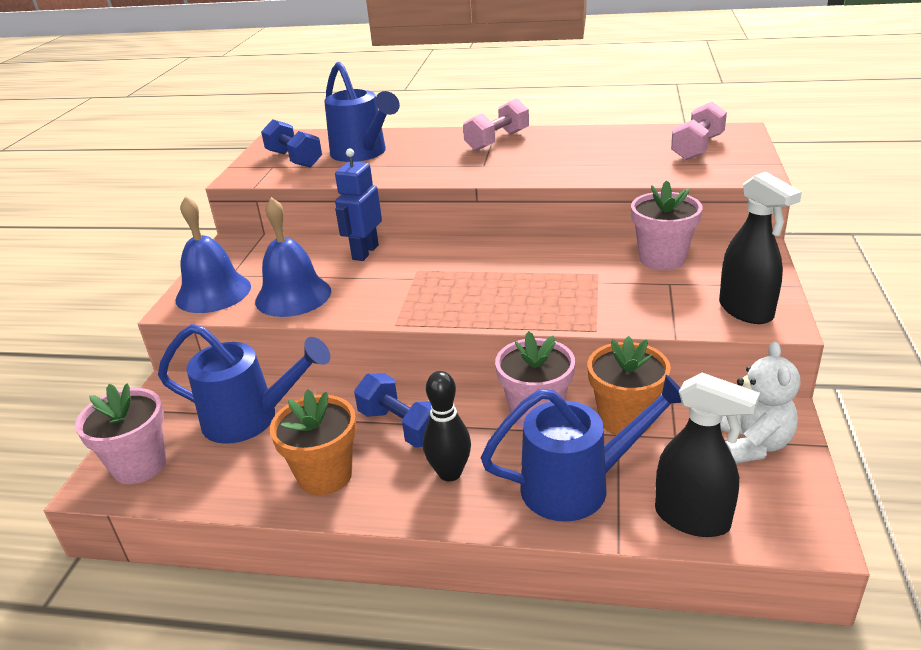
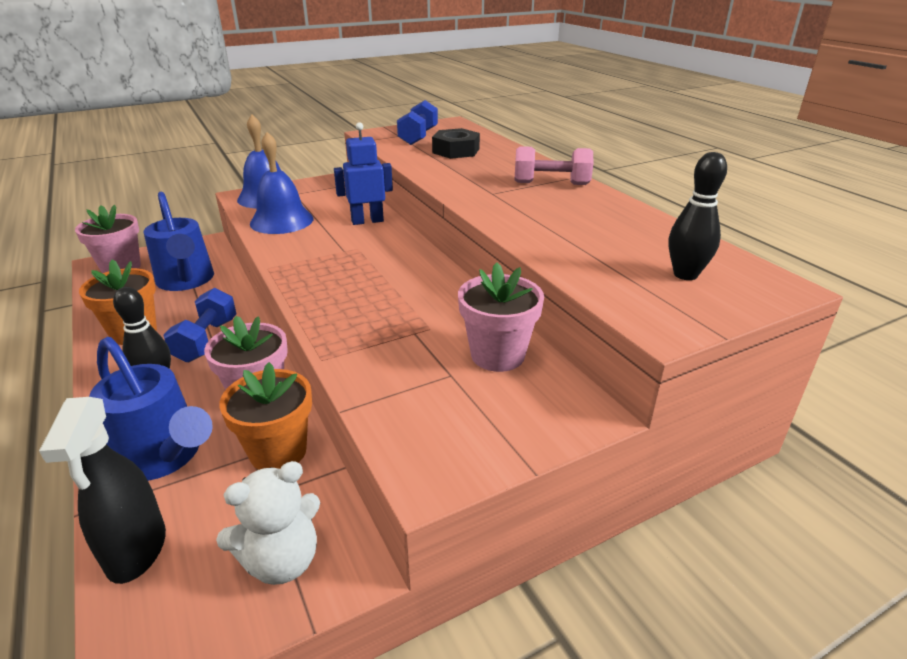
camera: 50 degrees right, 0 degrees up
(362, 153) = (456, 151): blue watering can -> black nut
(697, 148) = (685, 274): pink dumbbell -> black bowling pin
(746, 310) = (435, 444): black spray bottle -> none

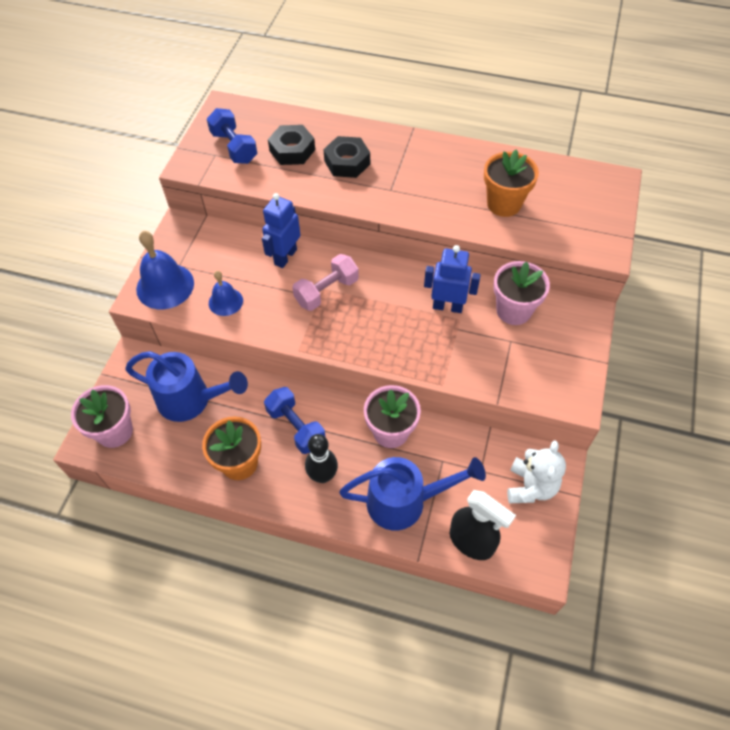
camera: 45 degrees left, 25 degrees up
(278, 452) = (451, 448): orange flower pot -> orange flower pot (504, 204)
(282, 221) = (225, 301): blue bell -> blue bell, size x0.59
(435, 313) = (447, 306): none -> blue robot
(485, 169) = (347, 162): none -> black nut
(551, 183) = (409, 153): pink dumbbell -> pink dumbbell (326, 291)
(685, 274) = (573, 200): black bowling pin -> none

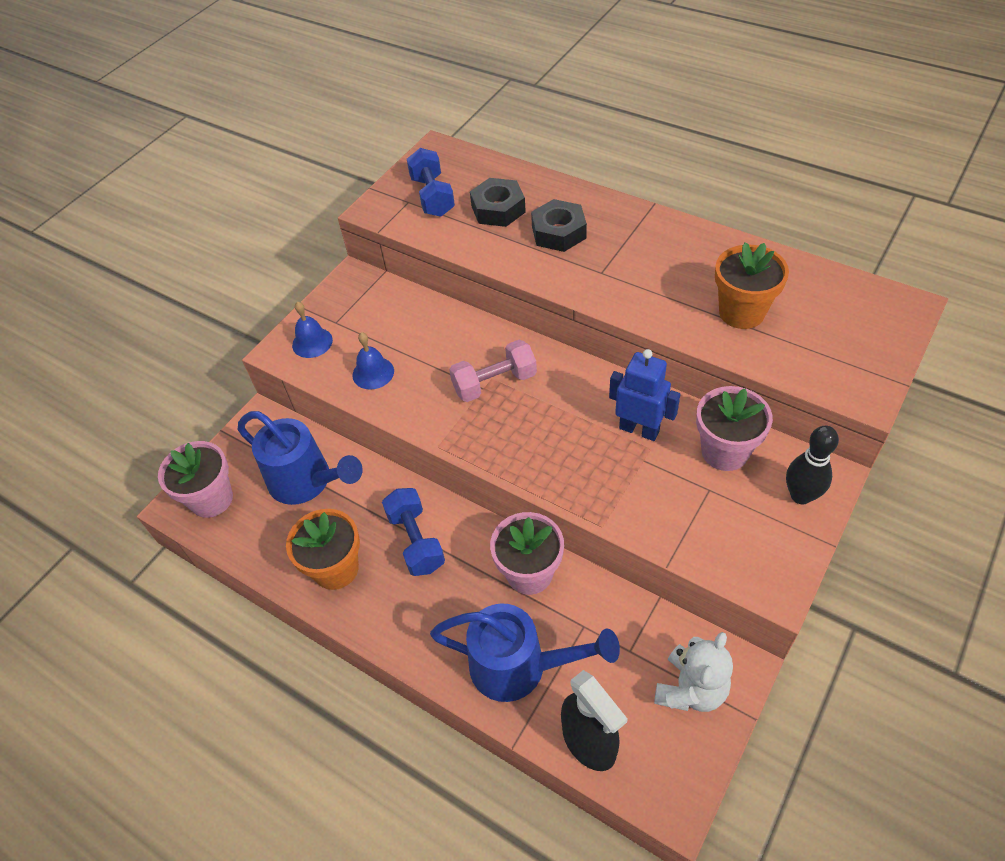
camera: 20 degrees right, 5 degrees down
(165, 286) = (312, 342): blue bell -> blue bell, size x0.59
(285, 257) = (459, 333): blue robot -> none
(322, 475) = (428, 608): black bowling pin -> black bowling pin (801, 495)

